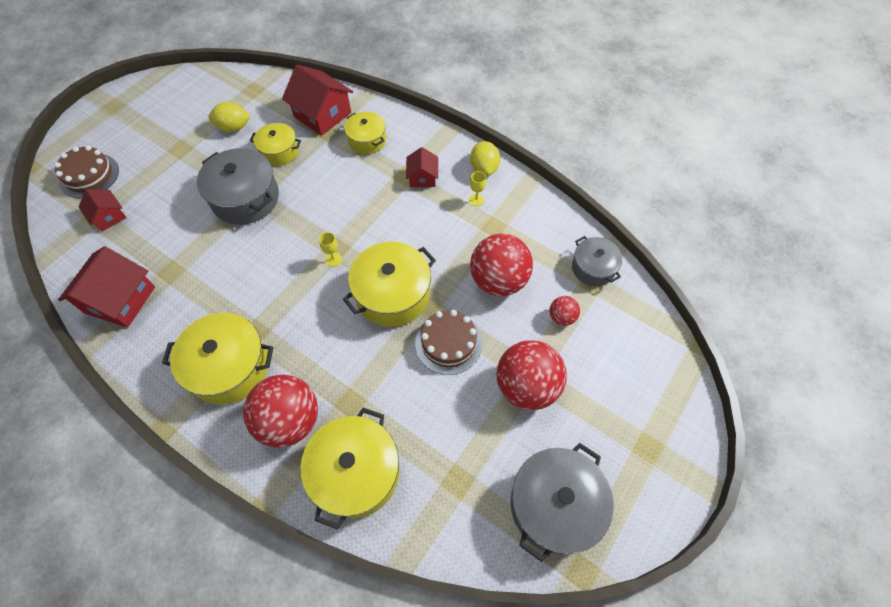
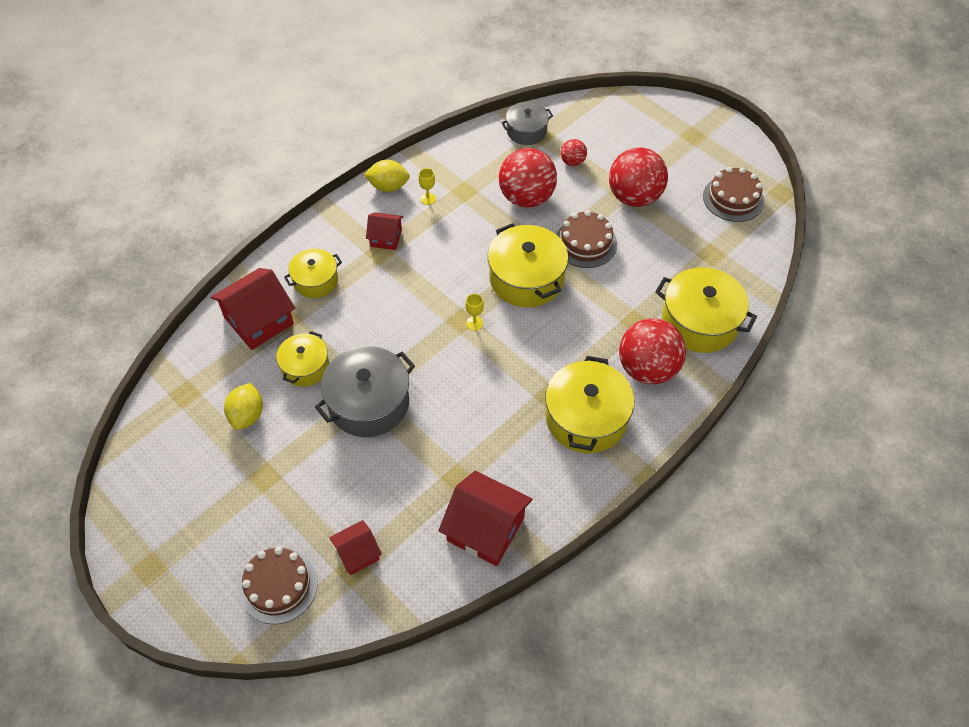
camera: 80 degrees left, 5 degrees down
(554, 505) = (733, 198): grey pot -> brown cake

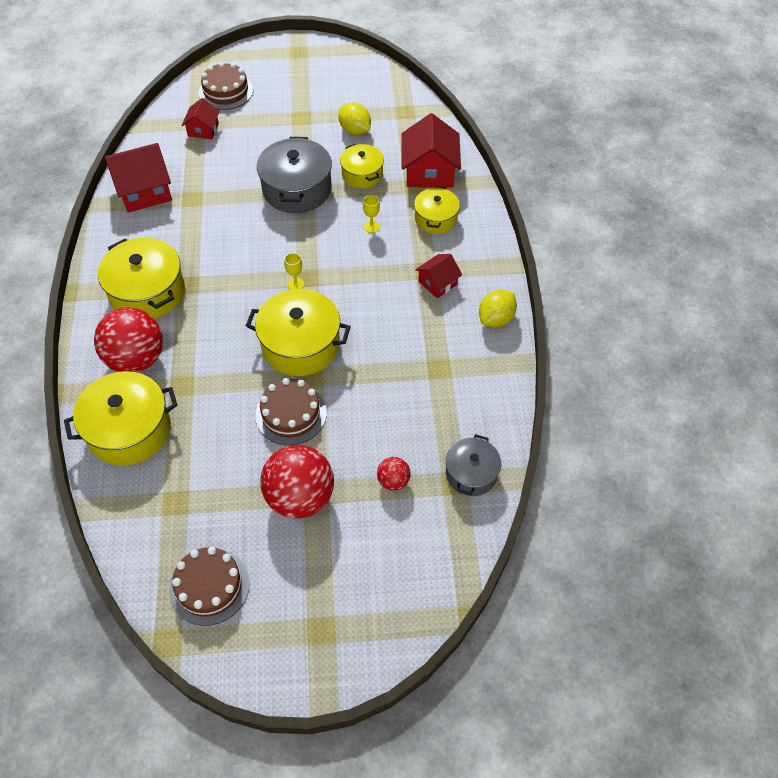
camera: 130 degrees right, 0 degrees up
(428, 199) = (454, 337): yellow goblet -> yellow goblet (371, 226)
(526, 198) = (385, 409): red ball -> none

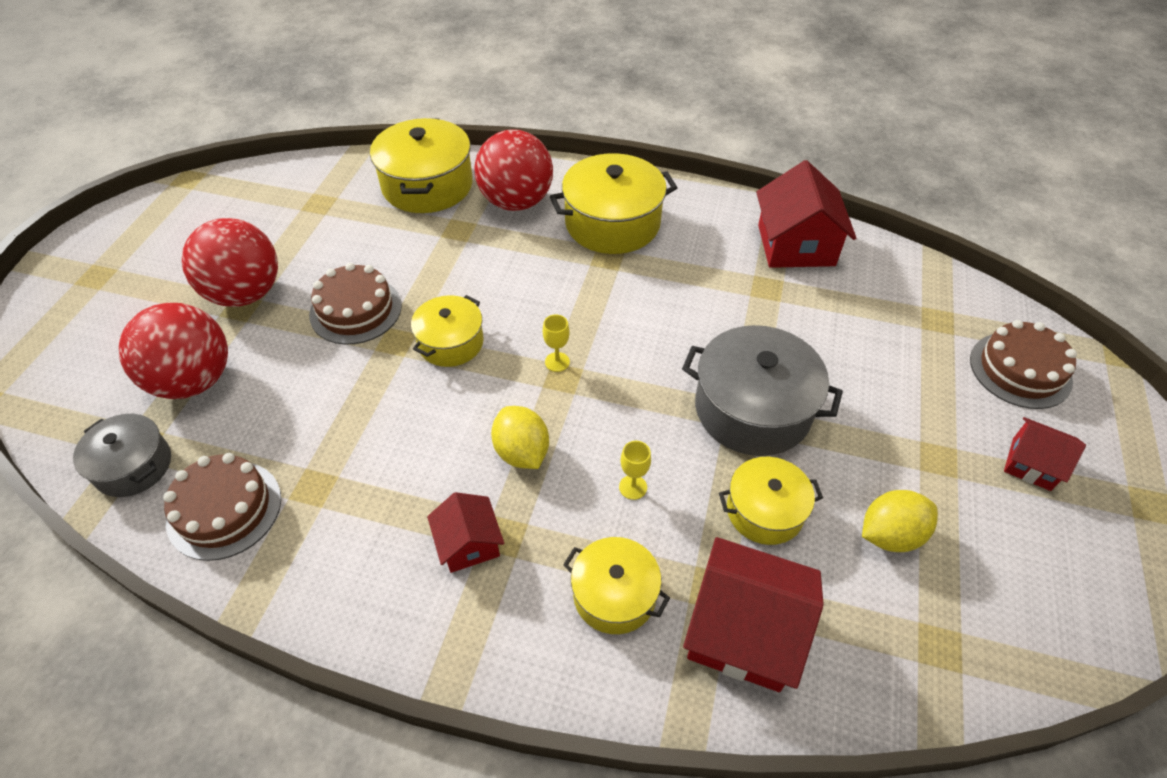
camera: 110 degrees right, 5 degrees down
(203, 130) = (920, 325): red house -> red house (1031, 464)
(209, 586) = (213, 211): brown cake -> brown cake (224, 509)
(300, 345) = (450, 342): yellow pot -> yellow pot, size x0.60
(393, 481) = (194, 380): red ball -> red ball, size x2.11
(496, 319) = (348, 606): yellow lemon -> yellow lemon (522, 452)

